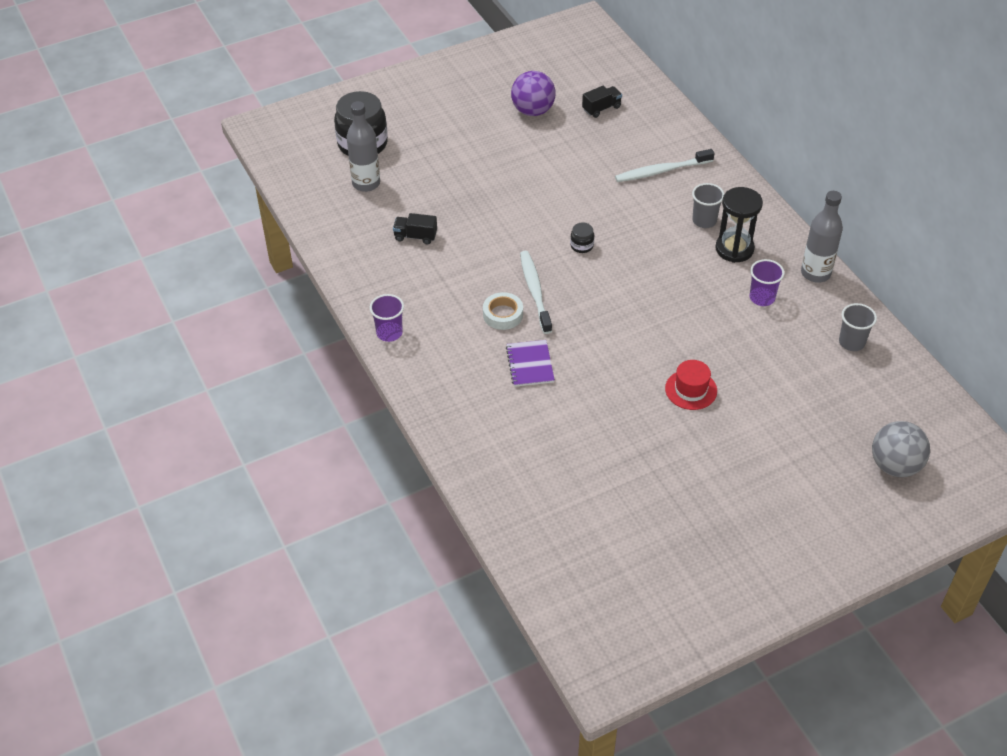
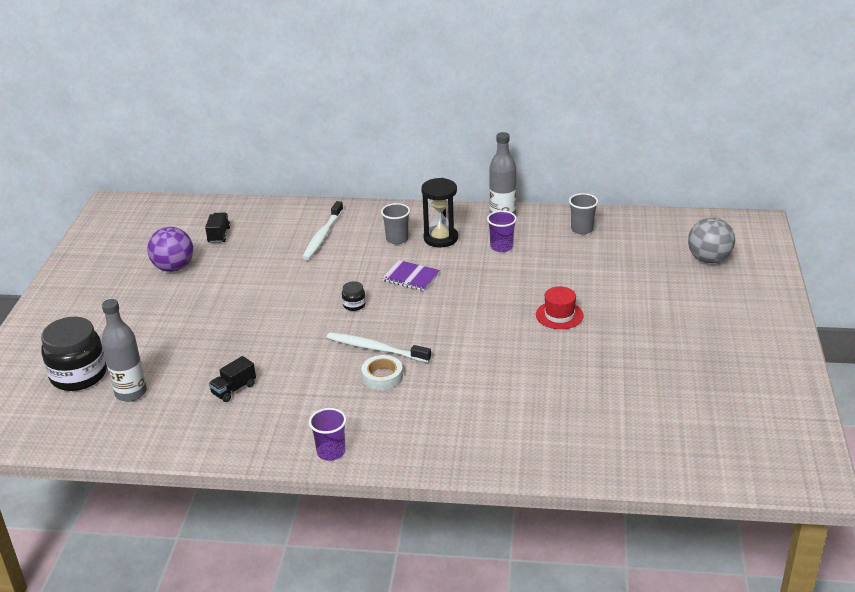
camera: 55 degrees left, 15 degrees down
(530, 364) = (453, 384): purple notebook -> purple notebook (411, 277)

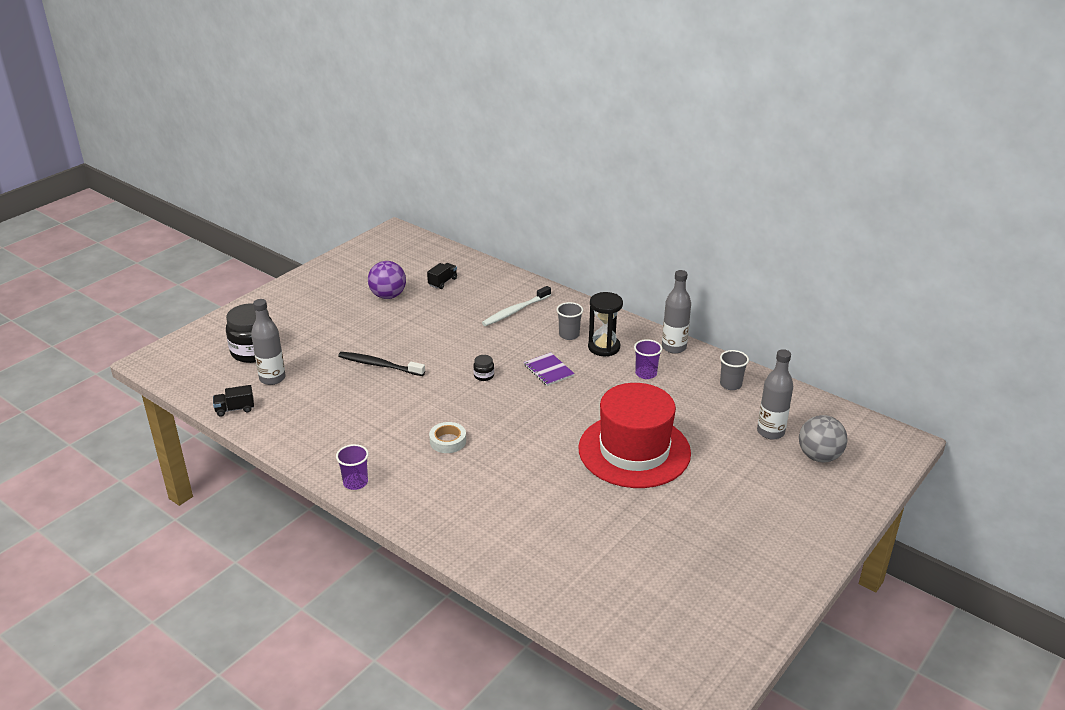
camera: 30 degrees right, 0 degrees up
(234, 389) = (338, 405): black truck -> black truck (235, 409)
(237, 335) = (379, 365): none -> black toothbrush
(376, 349) = (465, 417): white toothbrush -> none
(559, 315) = (634, 451): red hat -> red hat, size x2.46
(653, 255) = (770, 432): none -> grey bottle

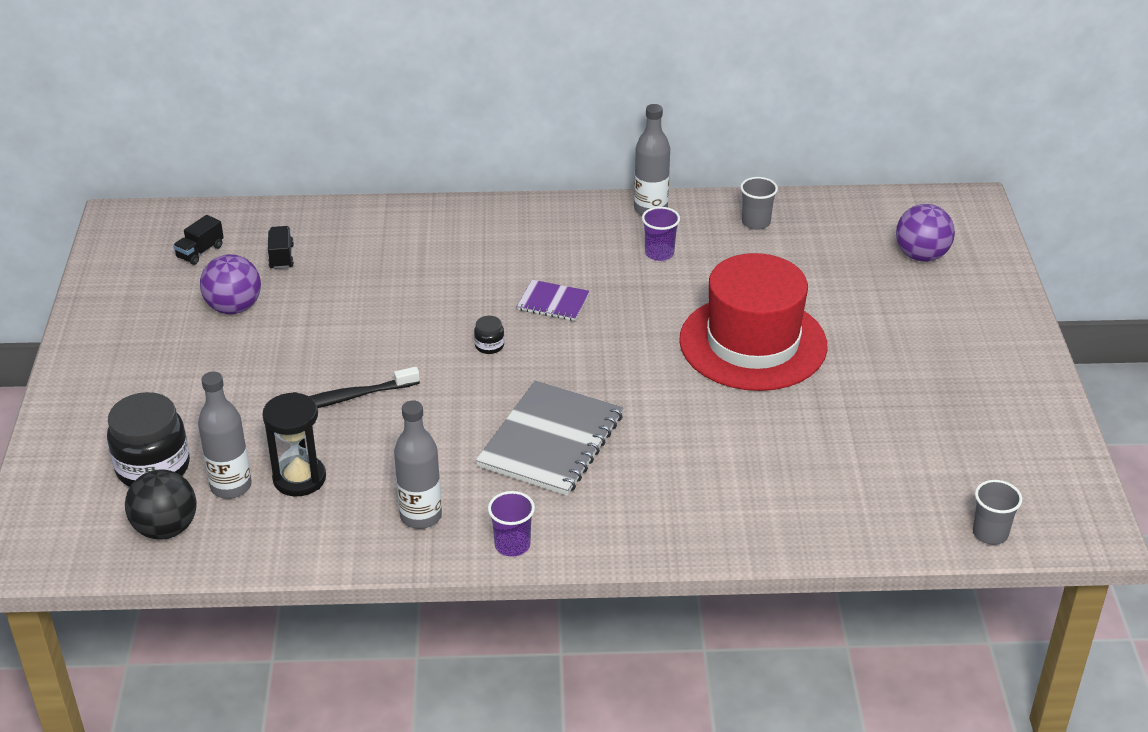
camera: 40 degrees left, 5 degrees up
(221, 382) = (166, 529): none -> black ball
(235, 409) = (237, 549): black truck -> black truck (200, 252)
(448, 441) = (551, 441): white tape -> grey notebook
(515, 311) = (422, 250): white toothbrush -> none
(569, 335) = (521, 250): grey cup -> grey cup (990, 533)
(604, 347) = (578, 245): black hourglass -> black hourglass (299, 478)
(770, 432) = (851, 254): grey bottle -> grey bottle (421, 516)
(819, 456) = (921, 256): grey ball -> purple ball

